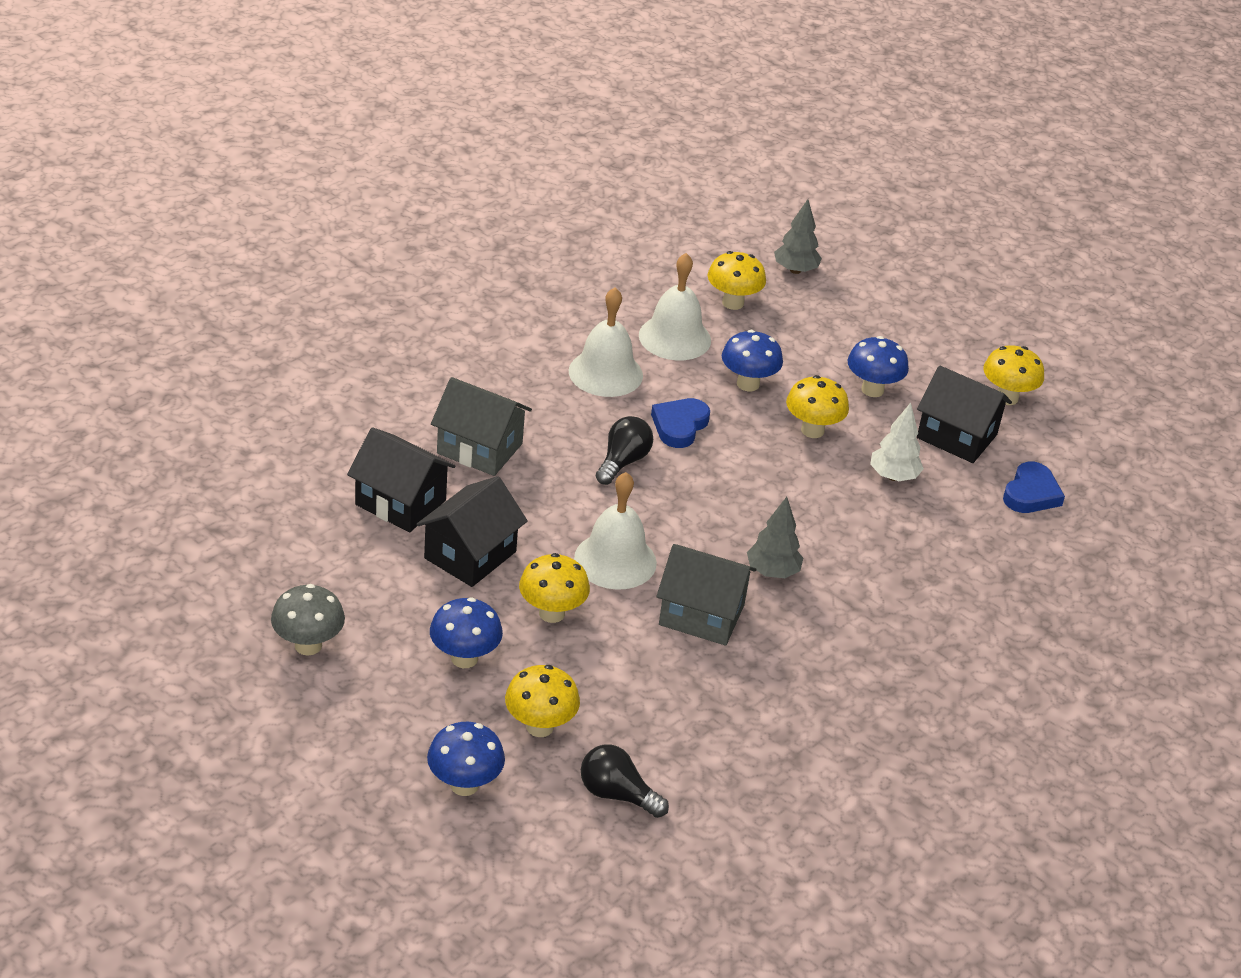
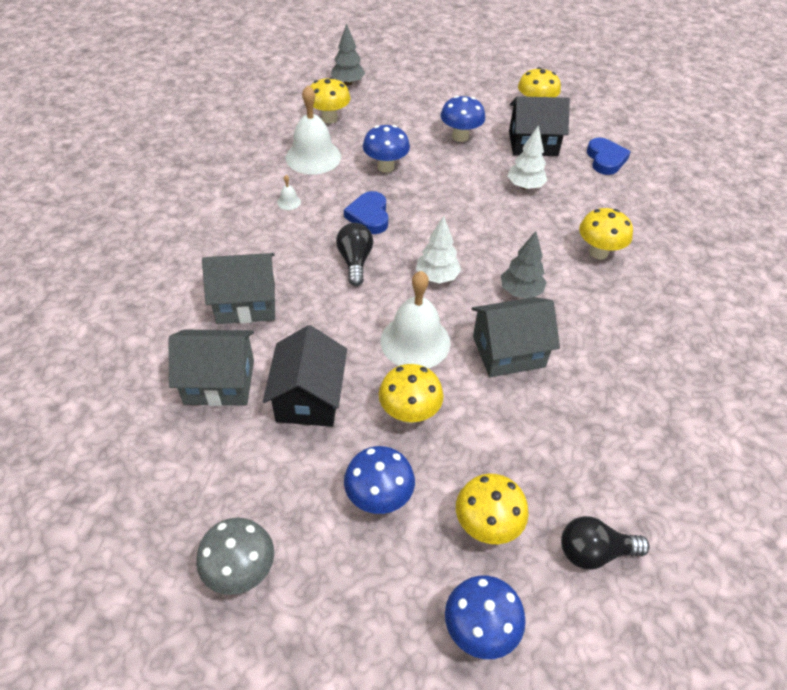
camera: 30 degrees left, 10 degrees up
(400, 502) = (219, 382): black house -> grey house
(605, 373) = (289, 202): white bell -> white bell, size x0.40
(695, 516) = (437, 277): none -> white tree
(812, 430) = (451, 179): yellow mushroom -> yellow mushroom (598, 252)

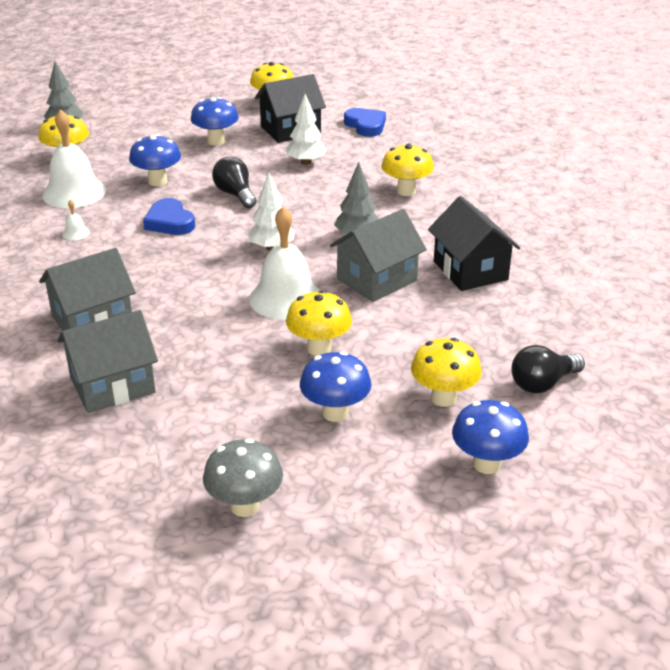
camera: 25 degrees left, 15 degrees down
(309, 398) = (214, 368): black house -> black house (470, 270)
(355, 261) = (182, 258): black light bulb -> black light bulb (235, 194)

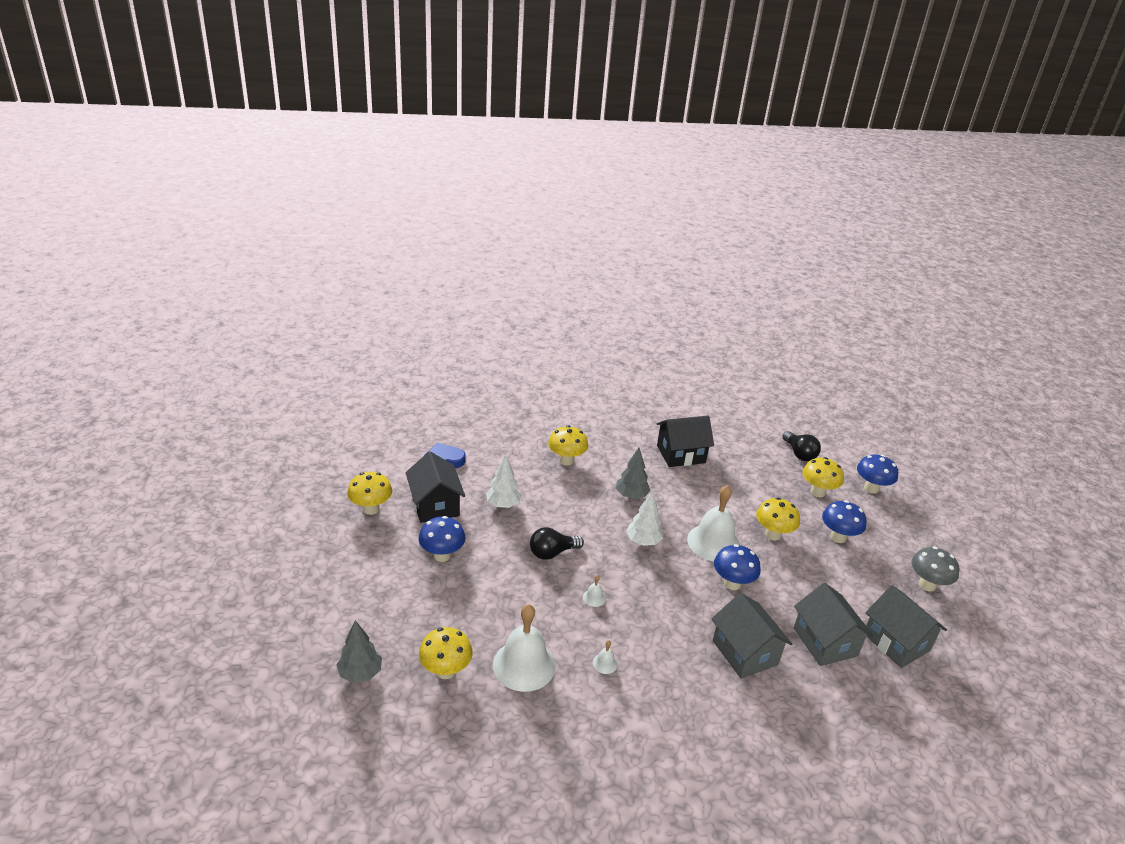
camera: 85 degrees left, 0 degrees up
(157, 181) = (515, 602): blue mushroom -> blue mushroom (732, 583)
(170, 222) = (594, 598): blue heart -> white bell
(377, 280) = (691, 496): grey house -> grey house (896, 642)

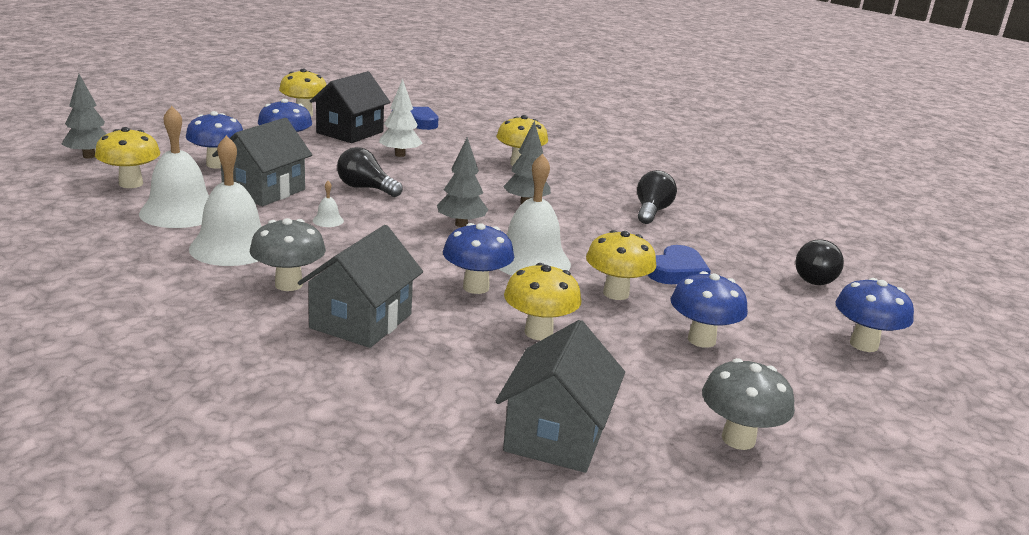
camera: 50 degrees right, 10 degrees down
(443, 606) = (217, 164): none -> blue mushroom
(605, 663) = (232, 247): white bell -> white bell, size x2.49
(643, 541) = (461, 224): white tree -> grey tree
(678, 661) = (288, 284): none -> grey mushroom
(681, 454) = (651, 211): black house -> black light bulb
(762, 496) = (677, 272): none -> blue heart
(817, 492) = (765, 306): yellow mushroom -> yellow mushroom (538, 333)
(825, 642) = (465, 374): grey house -> grey house (264, 191)

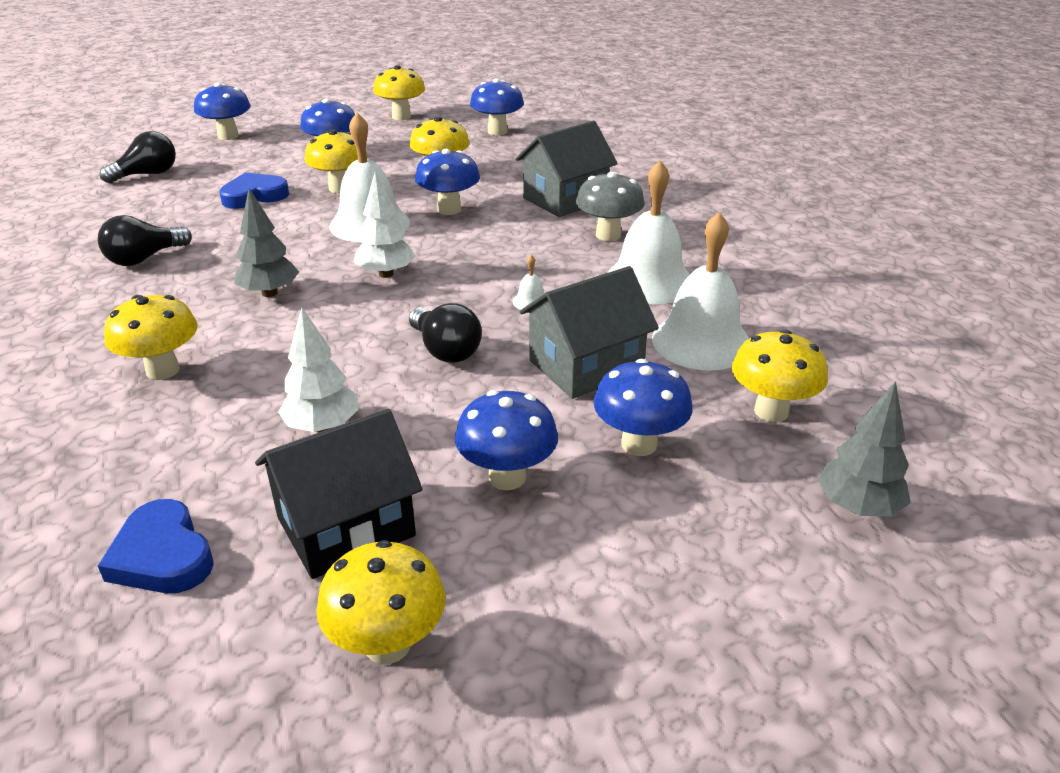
camera: 150 degrees left, 10 degrees up
(461, 224) = (386, 274): grey tree -> white tree
(556, 435) = (497, 131): grey house -> blue mushroom
(738, 439) = (401, 116): grey mushroom -> yellow mushroom

